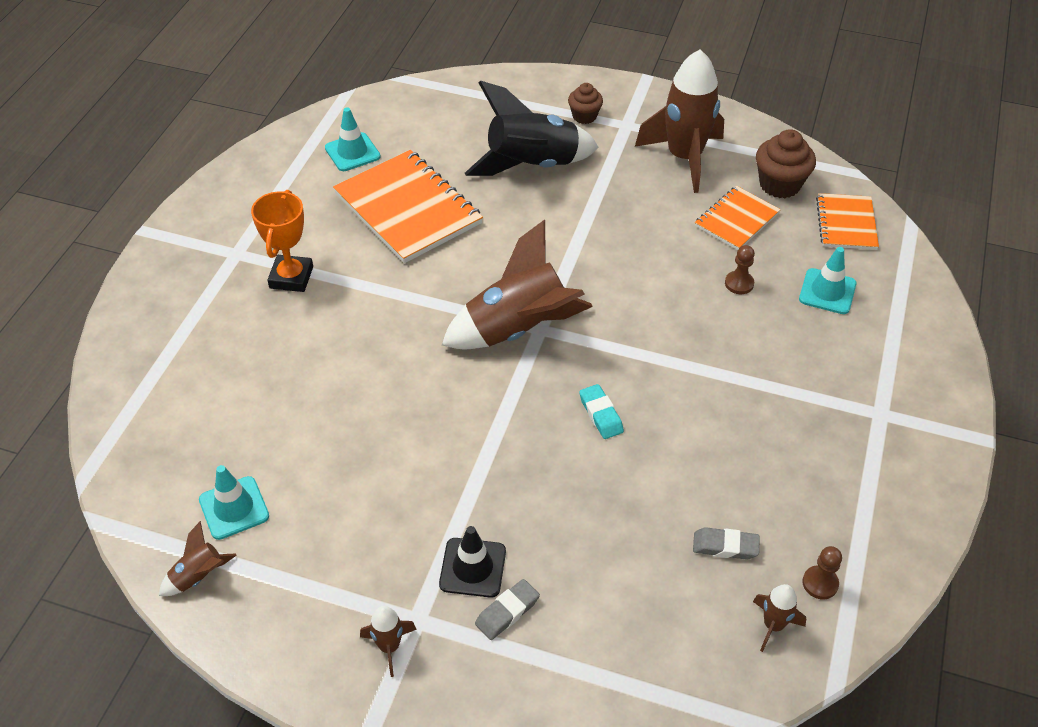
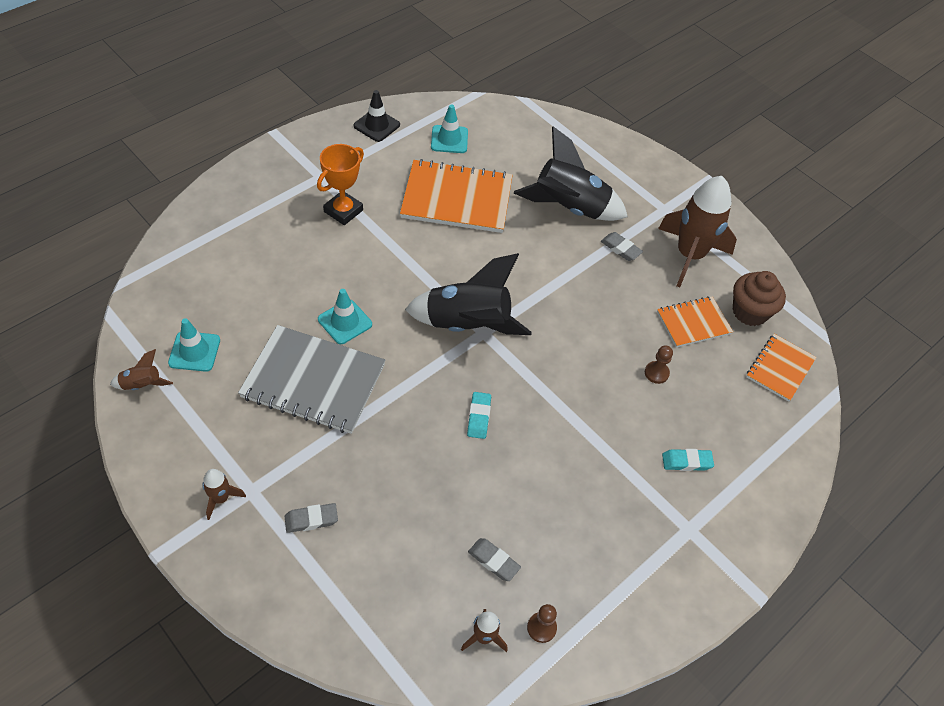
camera: 25 degrees right, 5 degrees up
(397, 469) = (313, 381): none -> grey notebook
(408, 209) = (457, 199): orange notebook -> orange notebook turned 75 degrees counterclockwise
(472, 568) = (312, 476): black traffic cone -> black traffic cone (376, 125)
(518, 329) = (467, 325): brown rocket -> black rocket
(584, 116) = (637, 188): brown cupcake -> none
(613, 182) = (620, 249): none -> grey eraser
(827, 291) = (721, 414): turquoise traffic cone -> turquoise traffic cone (345, 322)
(830, 352) = (686, 462): none -> turquoise eraser

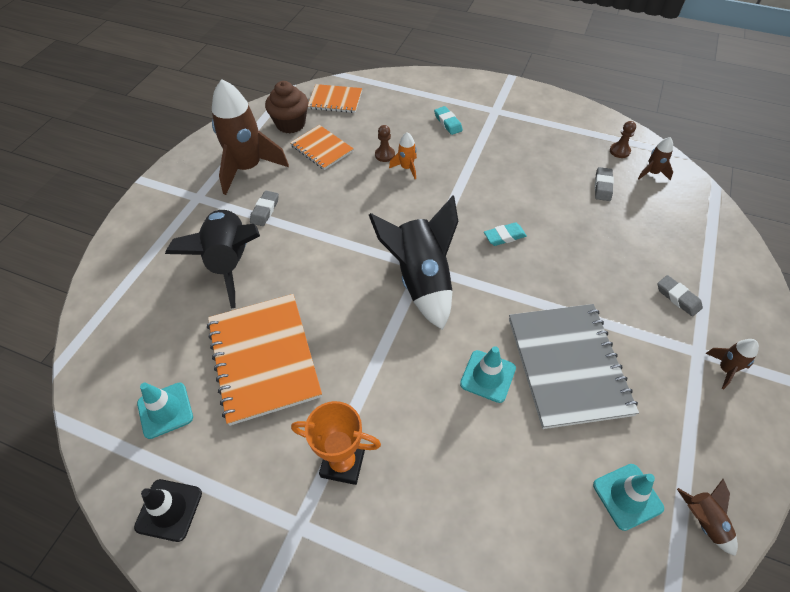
camera: 110 degrees left, 0 degrees up
(625, 383) = (406, 168): none -> orange rocket

